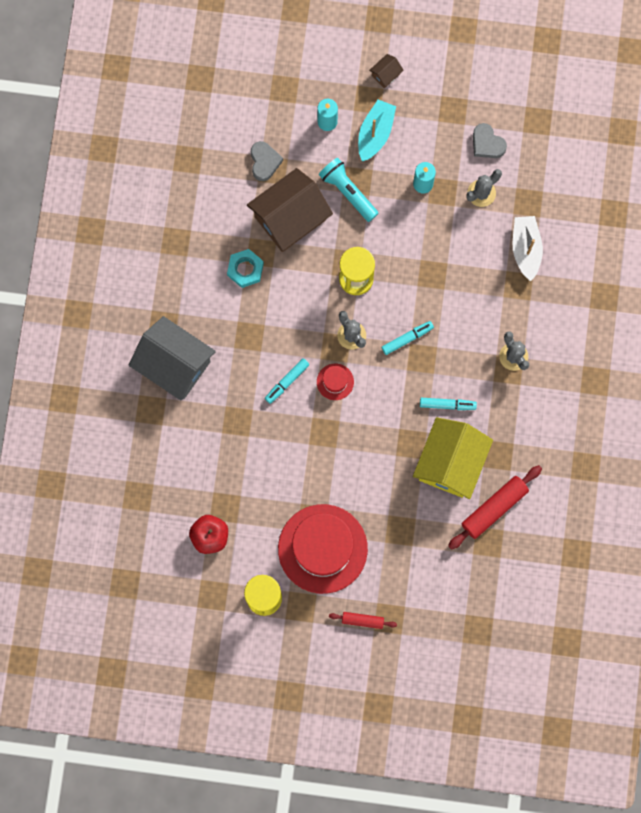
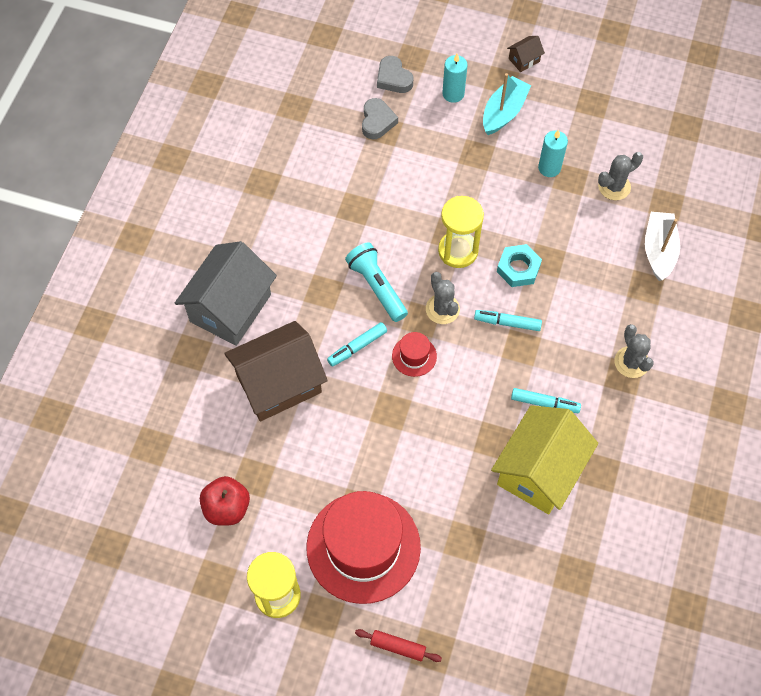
camera: 10 degrees right, 15 degrees down
(174, 365) = (230, 308): grey house -> grey house turned 75 degrees clockwise
(245, 269) = (334, 222): turquoise nut -> turquoise nut (518, 268)
(290, 218) = (394, 179): brown house -> brown house (279, 383)
(348, 192) = (464, 163): turquoise flashlight -> turquoise flashlight (377, 287)
(407, 338) = (507, 323): turquoise marker -> turquoise marker turned 150 degrees counterclockwise
(487, 143) = (626, 140): grey heart -> grey heart (393, 78)
(494, 508) = (587, 534): red rolling pin -> none

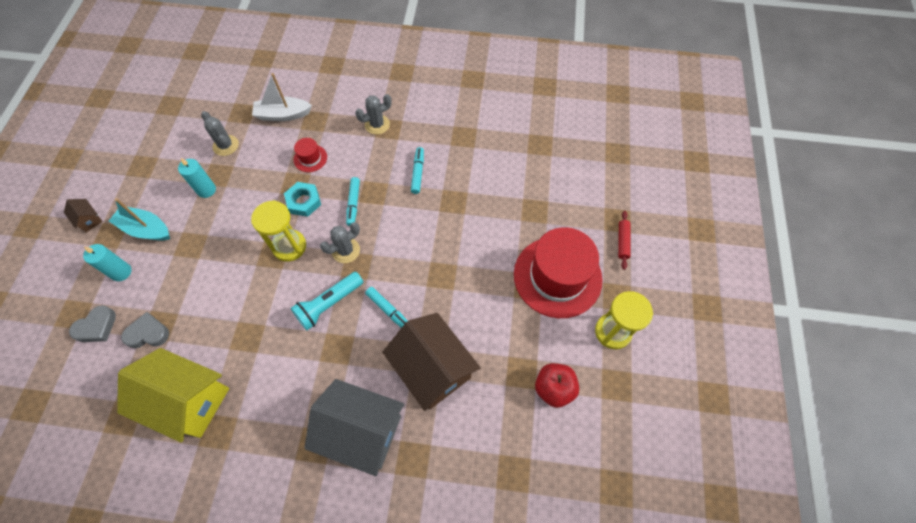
camera: 100 degrees left, 0 degrees up
(414, 356) = (391, 265): red hat -> red hat (310, 158)
(539, 471) = (471, 171): yellow house -> yellow house (189, 400)

